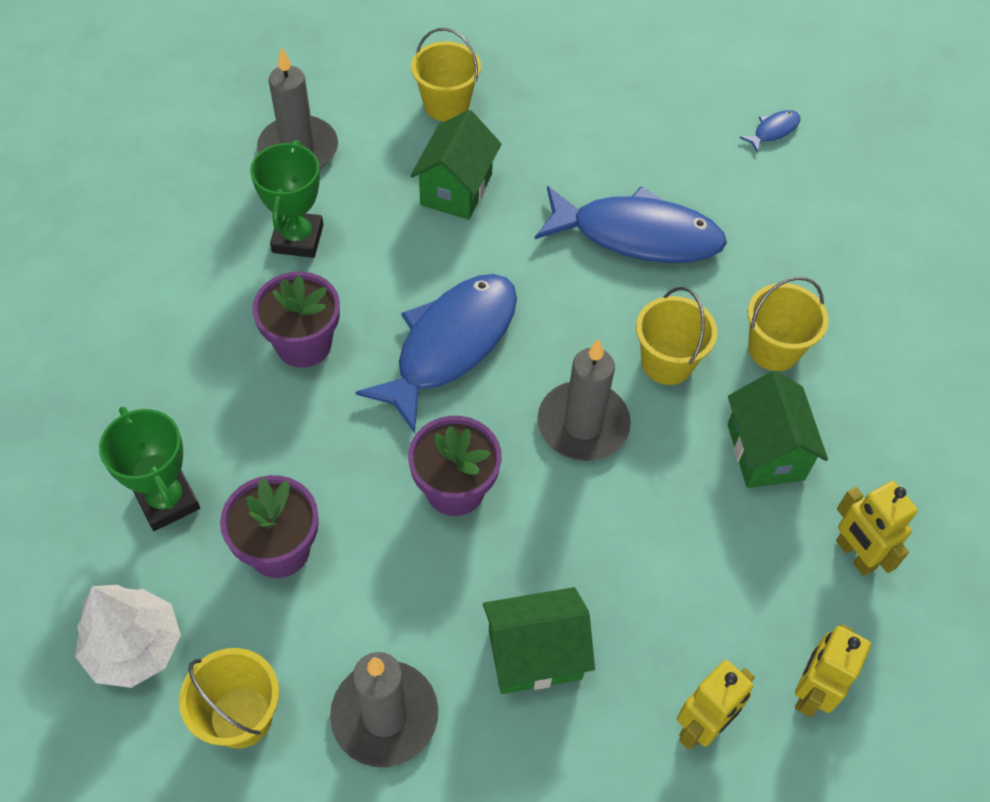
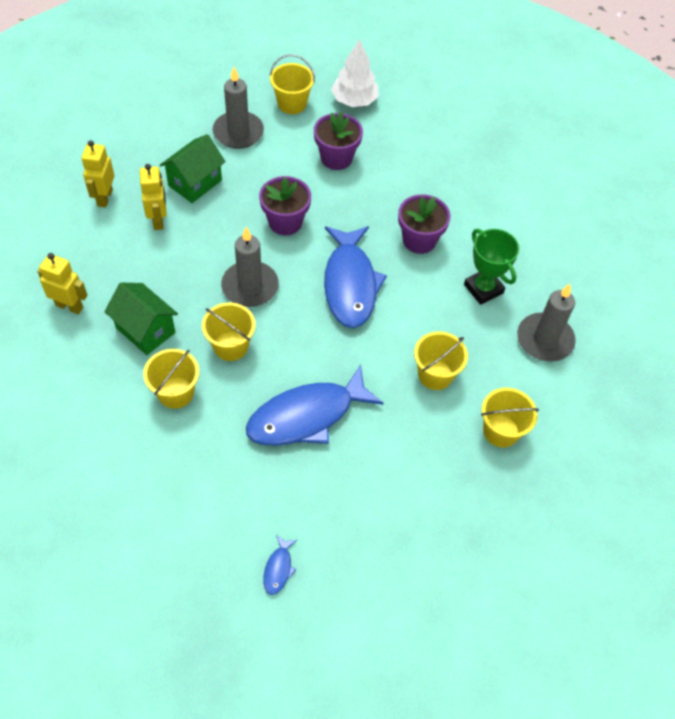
camera: 140 degrees right, 0 degrees up
(167, 501) = (401, 148): green trophy -> none
(456, 189) = (435, 375): green house -> yellow bucket
(810, 692) = (62, 235): yellow robot -> yellow robot (158, 220)

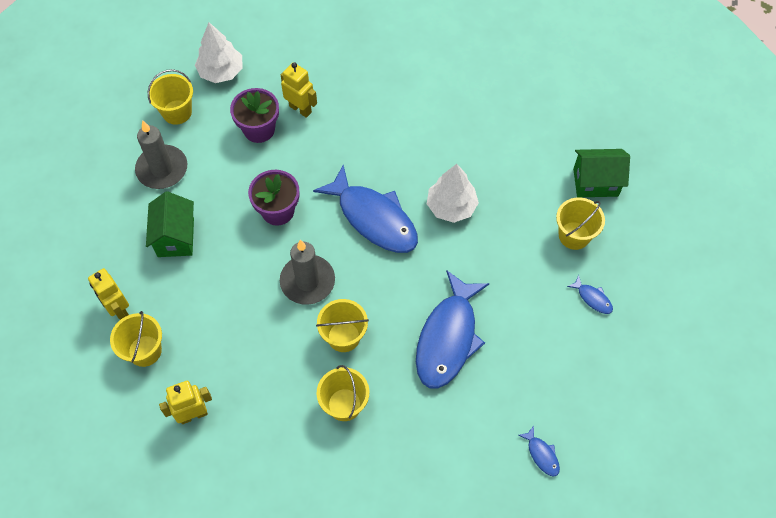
camera: 40 degrees left, 5 degrees up
(145, 330) = (271, 380): green house -> green house (595, 182)
(158, 220) = (182, 290): yellow robot -> yellow robot (300, 109)
(419, 240) = (384, 145): purple flower pot -> none
(421, 325) = (451, 206): none -> white tree
(435, 375) = (496, 234): yellow bucket -> yellow bucket (145, 351)
(461, 492) = (592, 298): none -> blue fish
(483, 289) = (462, 145): green trophy -> none
(544, 339) = (536, 148): grey candle -> none

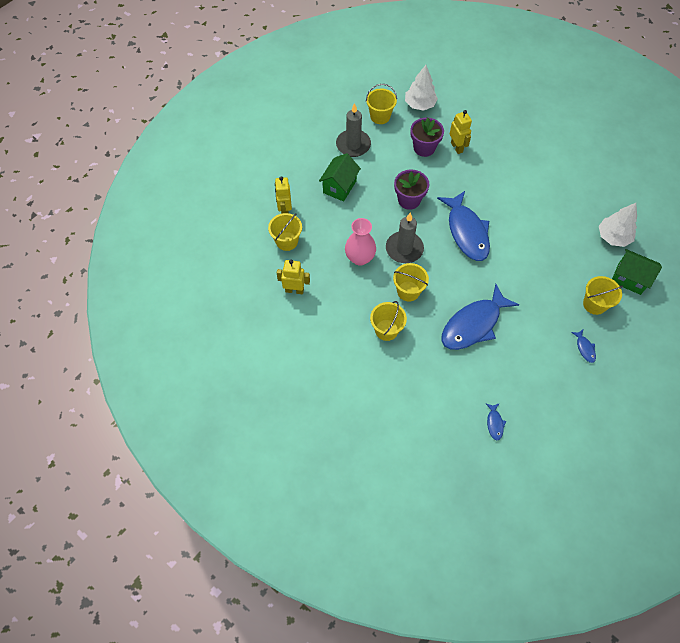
camera: 30 degrees right, 0 degrees up
(256, 323) = (360, 258): none -> pink vase
(451, 206) = (521, 248): white tree -> white tree (613, 237)

